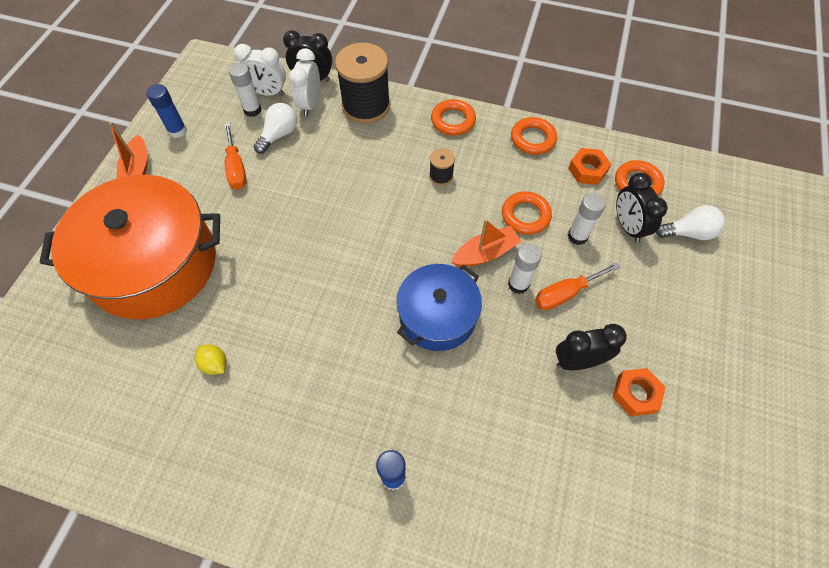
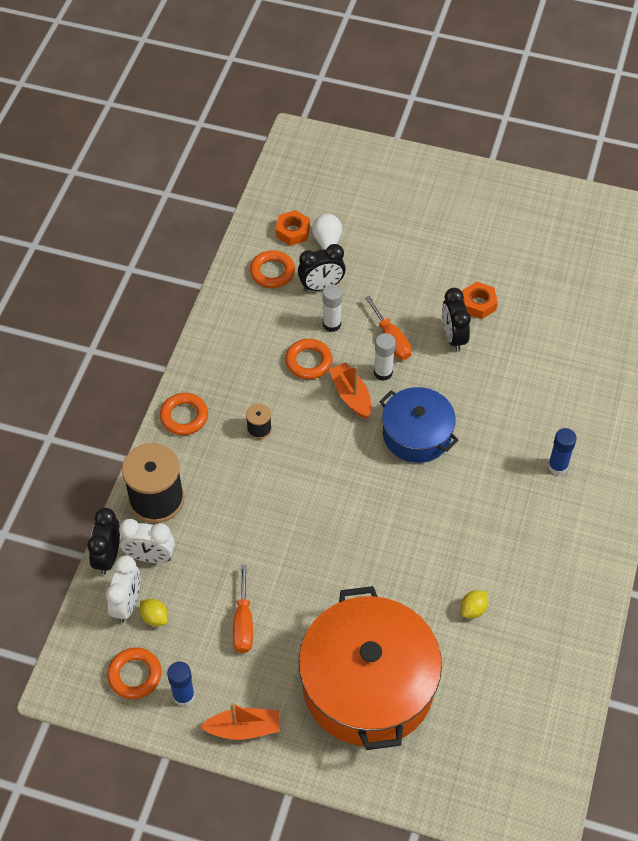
camera: 90 degrees left, 5 degrees down
(236, 168) = (243, 623): orange screwdriver -> orange screwdriver turned 105 degrees clockwise
(252, 110) = (155, 617): white glue stick -> yellow lemon
(279, 135) = (196, 584): white light bulb -> none
(533, 139) = (213, 348): orange ring -> orange ring (135, 675)
(587, 170) = (255, 308): orange nut -> orange nut (293, 231)

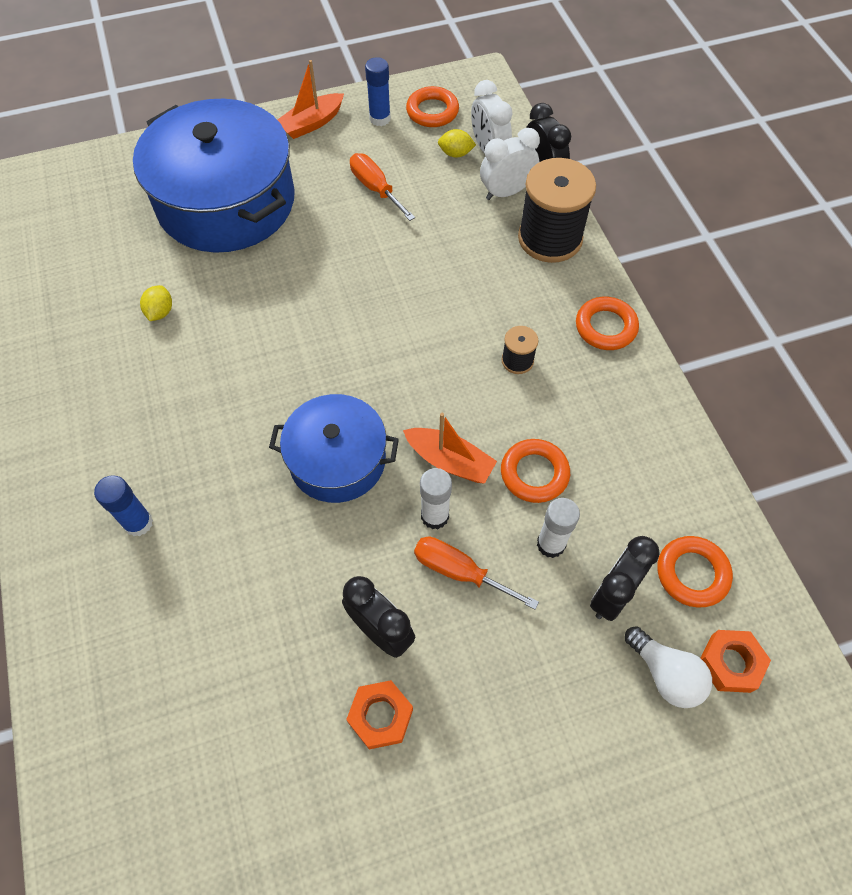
camera: 145 degrees right, 5 degrees up
(368, 685) = (226, 202): orange pot -> blue pot

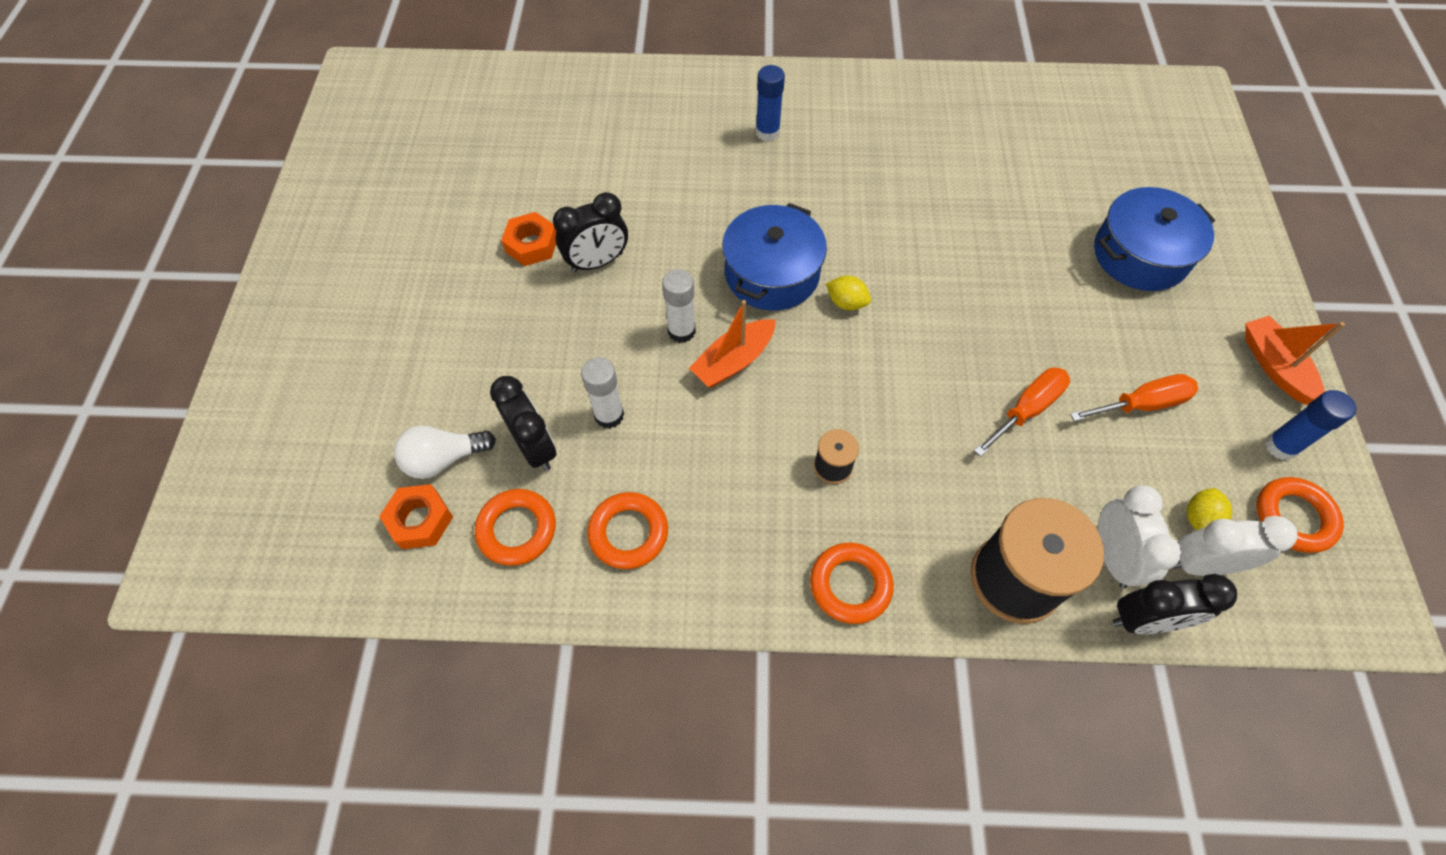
camera: 110 degrees right, 0 degrees up
(160, 312) = (991, 178): yellow lemon -> yellow lemon (846, 303)
(226, 202) = (1140, 255): blue pot -> blue pot, size x0.58
(459, 571) = (619, 333): orange screwdriver -> orange screwdriver (1027, 410)
(534, 473) = (688, 430): orange ring -> orange ring (628, 533)

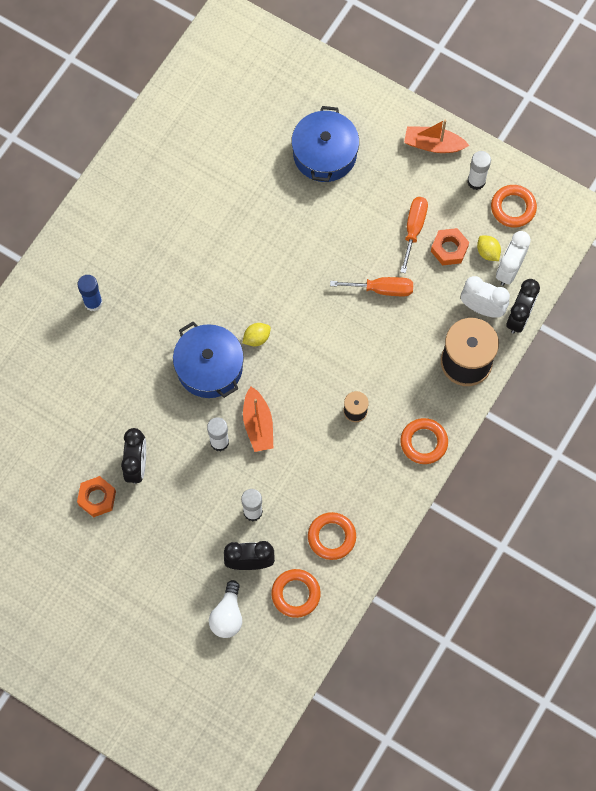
camera: 60 degrees left, 10 degrees up
(420, 520) = (260, 643): orange nut -> orange nut (449, 249)
(1027, 410) = (382, 289): orange screwdriver -> orange screwdriver turned 105 degrees clockwise
(1280, 446) = (476, 181): blue glue stick -> white glue stick

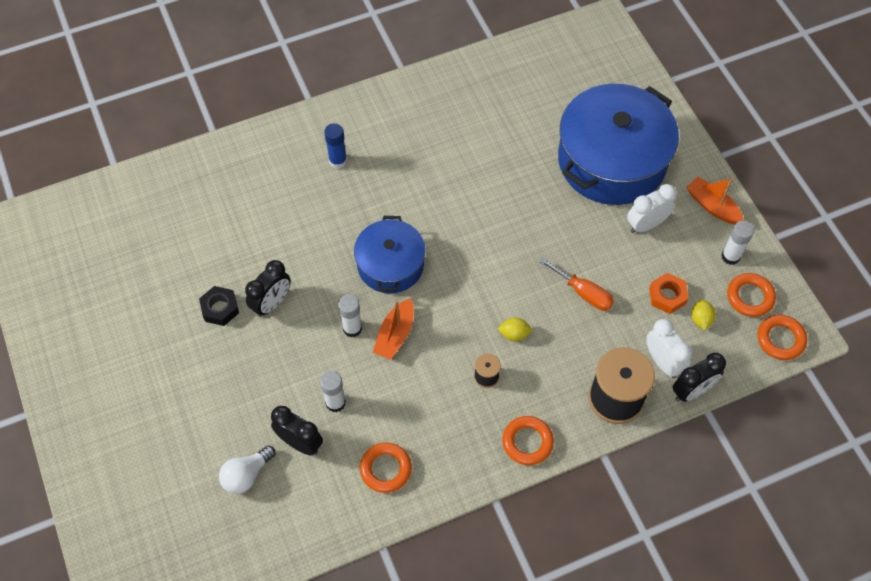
camera: 35 degrees right, 10 degrees down
(97, 498) = (220, 308): orange nut -> black nut
(256, 338) = (447, 266): yellow lemon -> yellow lemon (514, 334)
(296, 594) = (317, 497): orange ring -> orange ring (780, 339)
(324, 154) = (611, 160): blue pot -> blue pot, size x1.72
(414, 229) = (647, 262): orange screwdriver -> none
(509, 270) = (710, 345): white clock -> white clock (646, 224)

